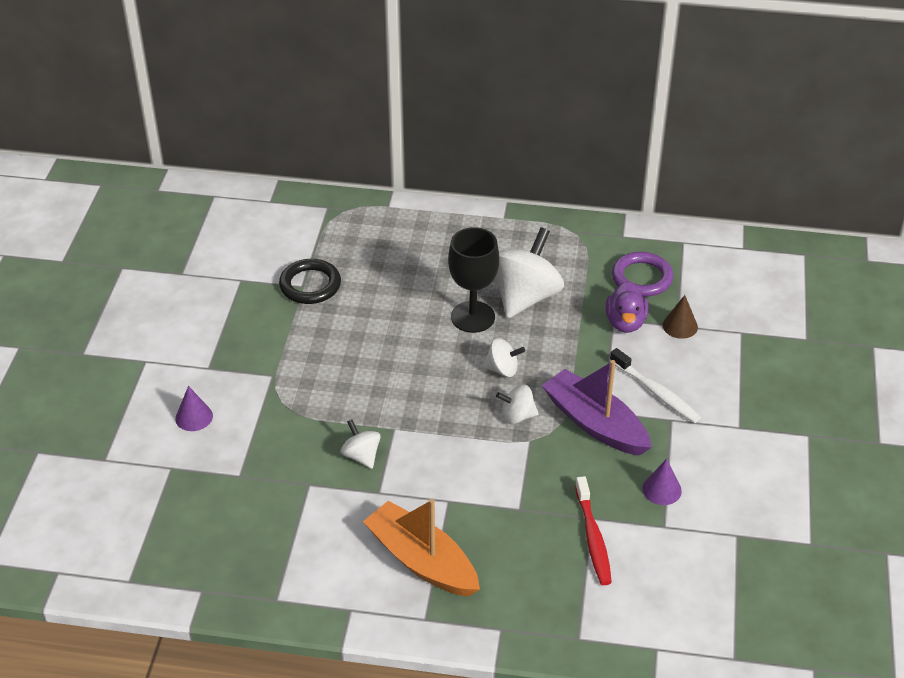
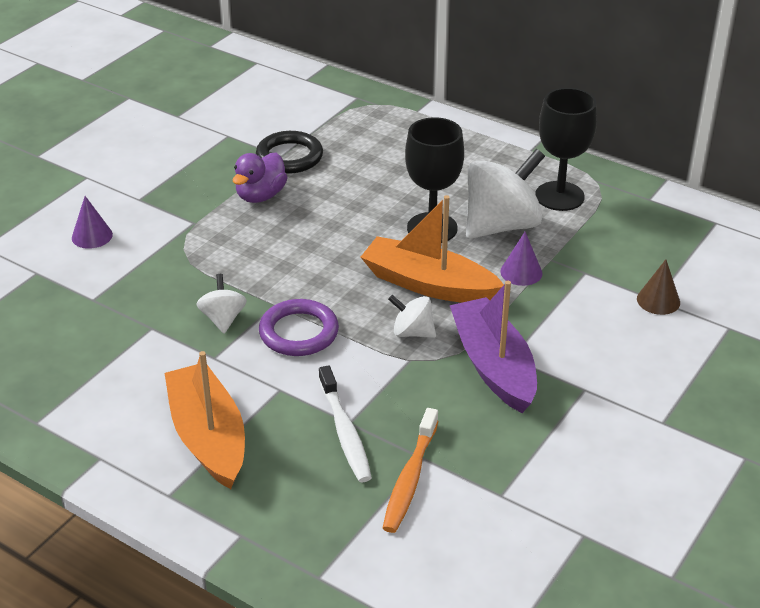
camera: 25 degrees right, 5 degrees down
(502, 369) = (428, 284): white spinning top -> orange boat
(553, 255) = (559, 196): none -> black goblet
(593, 537) = (410, 478): red toothbrush -> orange toothbrush
(625, 322) = (596, 279): purple duck -> purple duck (260, 196)
(642, 278) = (644, 243): purple ring -> purple ring (299, 332)
(656, 392) = (585, 356): white toothbrush -> white toothbrush (345, 432)
(661, 489) = (524, 456): purple cone -> purple cone (521, 272)

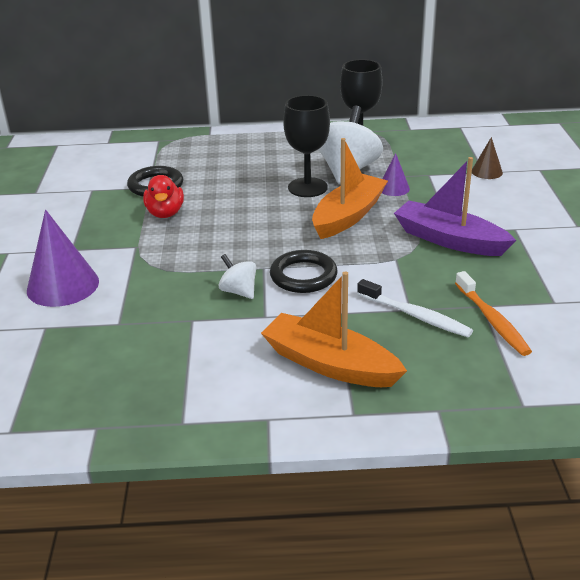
camera: 35 degrees left, 5 degrees down
(92, 236) = (63, 285): purple cone -> purple cone, size x1.89
(260, 196) = (165, 213): purple duck -> red duck
(299, 332) = (303, 276): purple ring -> black ring
(412, 332) = (376, 244): white spinning top -> none
(428, 284) = (348, 216): orange boat -> orange boat turned 135 degrees clockwise

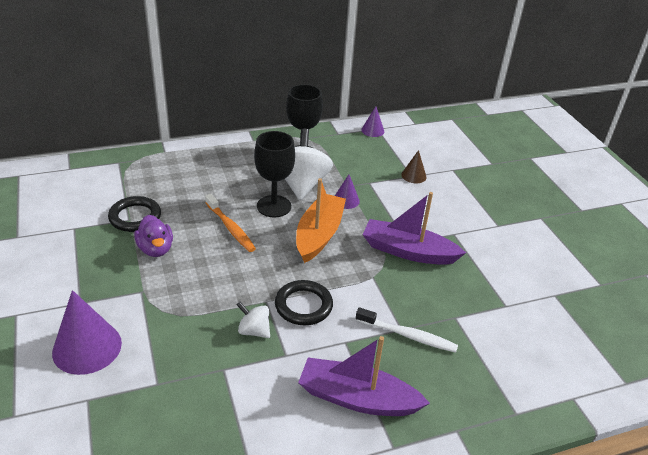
camera: 20 degrees left, 5 degrees up
(165, 213) = (156, 249): red duck -> purple duck
(330, 364) = (357, 398): orange boat -> purple boat
(453, 128) = (372, 130): none -> purple cone
(492, 320) = (467, 331): orange toothbrush -> orange toothbrush (230, 228)

